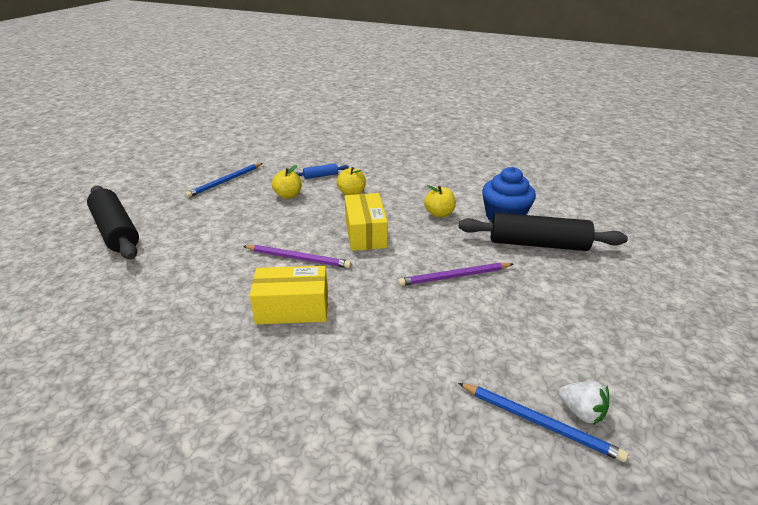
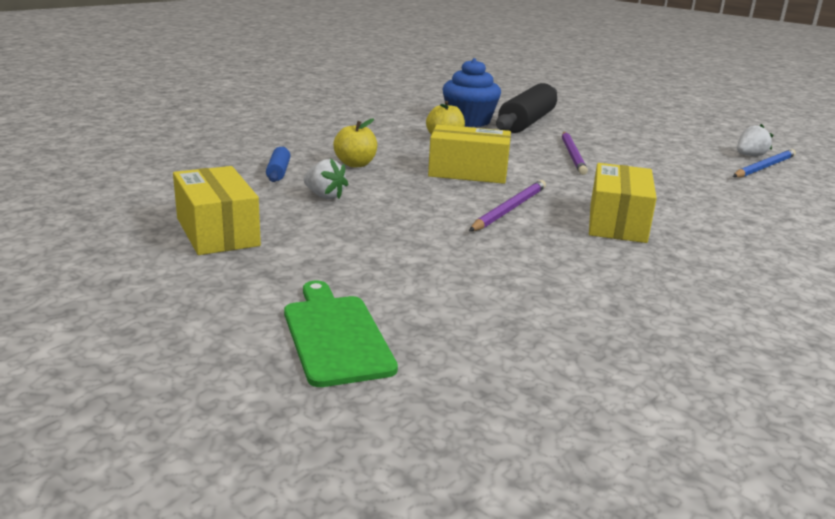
camera: 75 degrees left, 10 degrees down
(116, 231) = (335, 336): black rolling pin -> green cutting board
(225, 181) = (217, 232): blue pencil -> yellow box
(288, 195) = (325, 196): yellow apple -> white strawberry

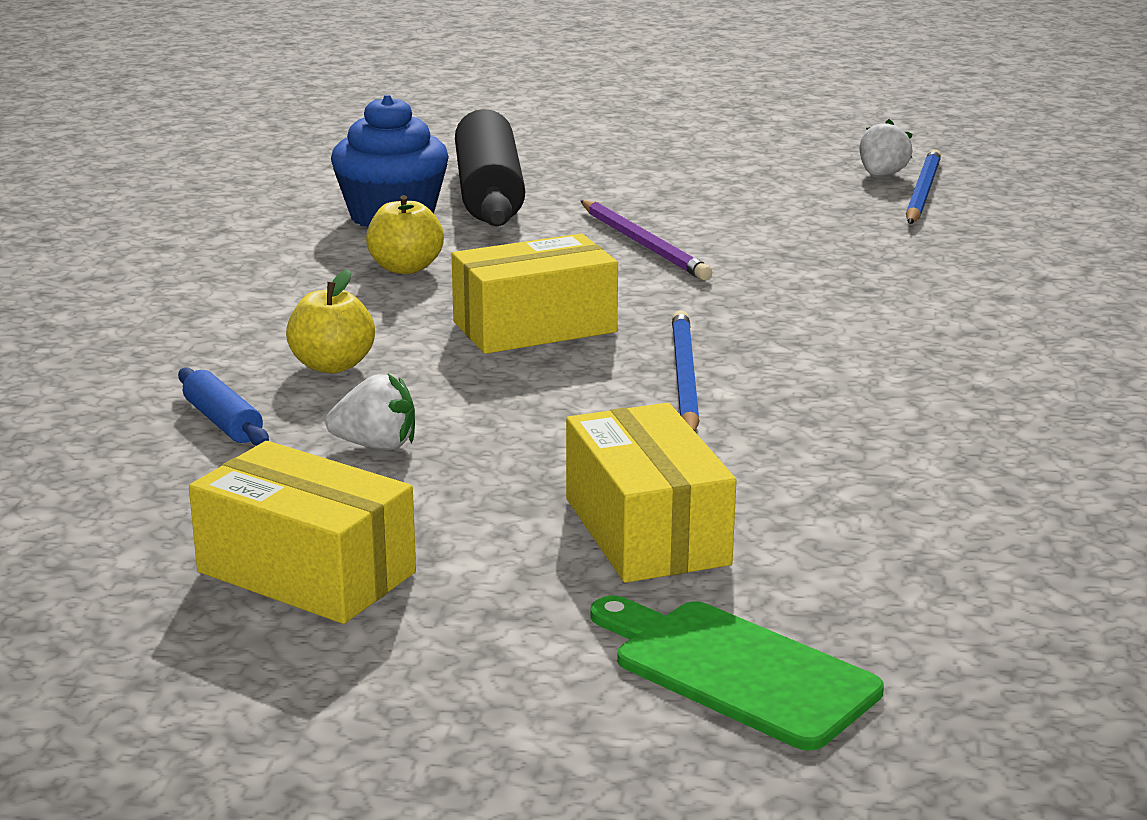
camera: 30 degrees left, 0 degrees up
(510, 209) = (684, 378): purple pencil -> blue pencil
(617, 222) = (852, 355): yellow box -> yellow box (646, 531)

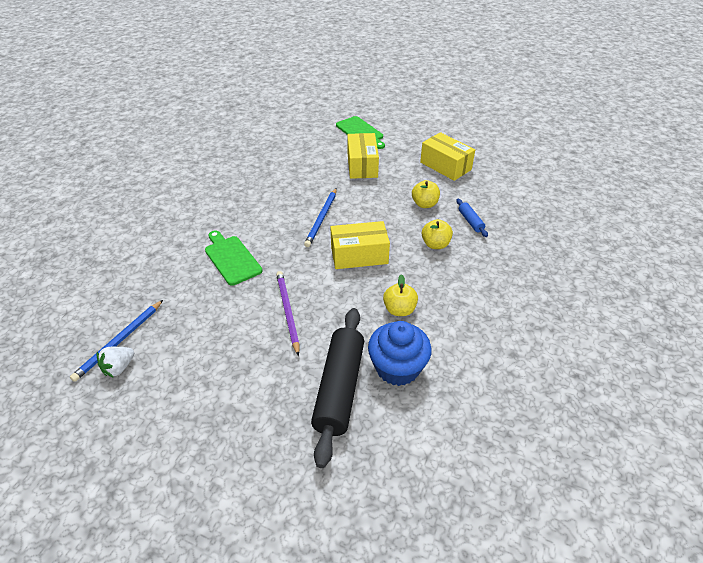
camera: 165 degrees left, 20 degrees up
(376, 445) = (424, 204): white strawberry -> yellow apple
(846, 291) = (231, 258): none -> green cutting board

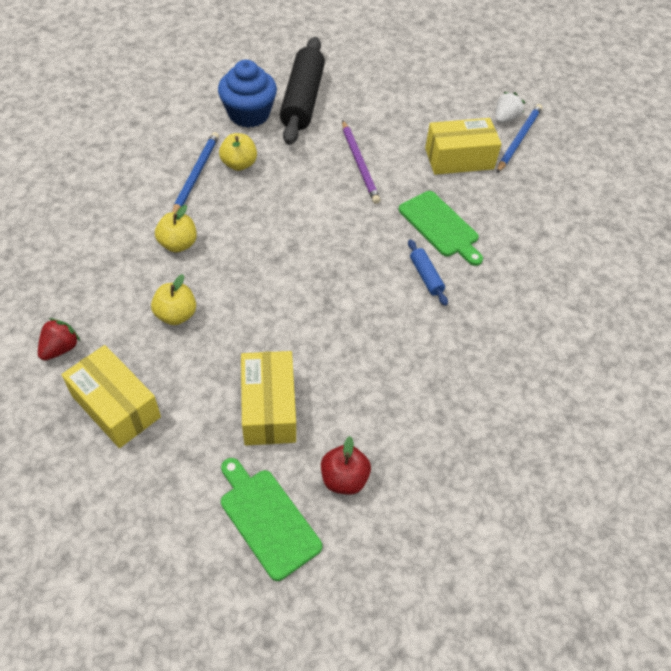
camera: 175 degrees right, 10 degrees up
(321, 219) = (333, 288): blue pencil -> blue pencil (196, 175)
(323, 143) = (344, 478): none -> red apple
(359, 255) = (280, 229): yellow box -> yellow box (459, 158)
(470, 221) = (116, 281): blue rolling pin -> blue rolling pin (426, 276)
(489, 188) = (60, 348): none -> red strawberry

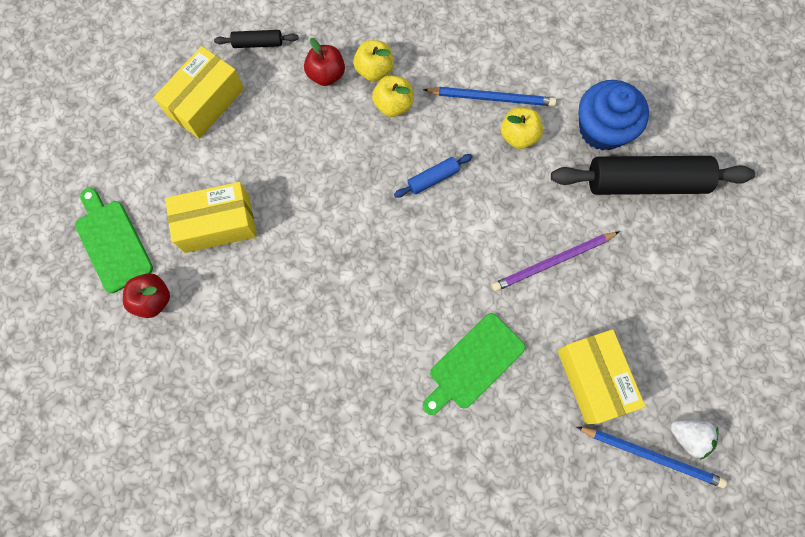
camera: 85 degrees right, 20 degrees up
(60, 348) = (258, 43): red strawberry -> black rolling pin
(124, 292) = (326, 74): none -> red apple
(176, 315) = (307, 124): yellow apple -> yellow apple (374, 70)
(267, 519) = (112, 242): green cutting board -> green cutting board turned 75 degrees counterclockwise
(426, 276) = (396, 353): blue rolling pin -> blue rolling pin (433, 178)

